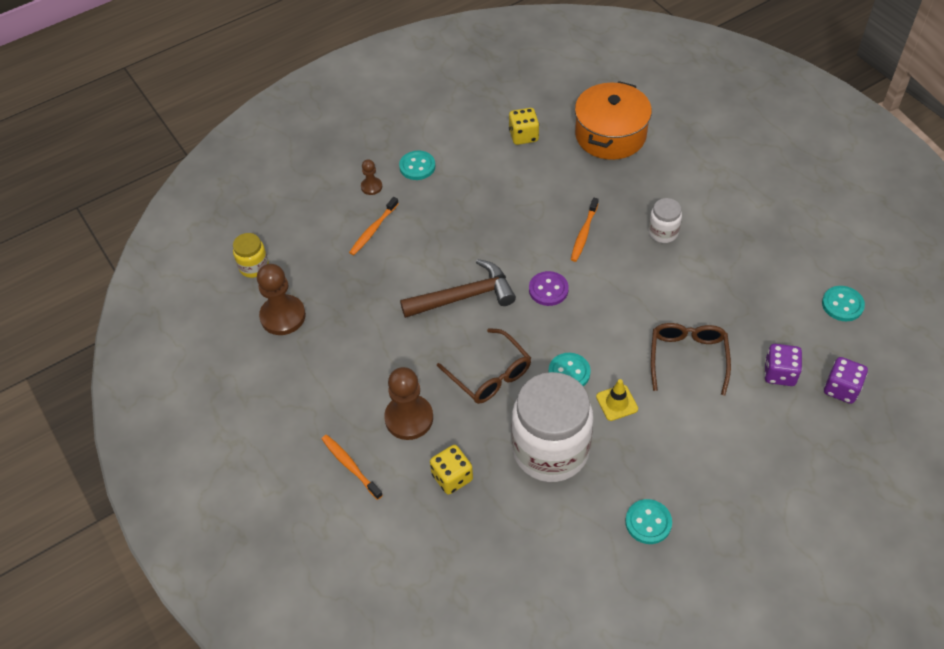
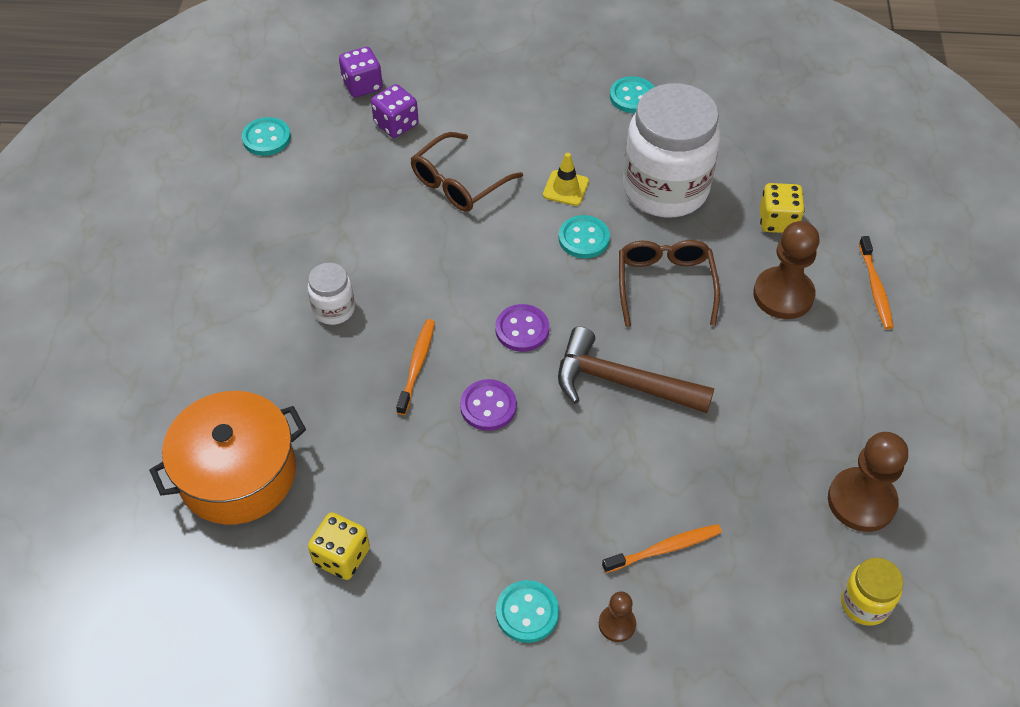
camera: 145 degrees left, 0 degrees up
(524, 238) = (488, 406): none -> purple button
(584, 233) = (417, 366): orange toothbrush -> orange toothbrush turned 45 degrees counterclockwise

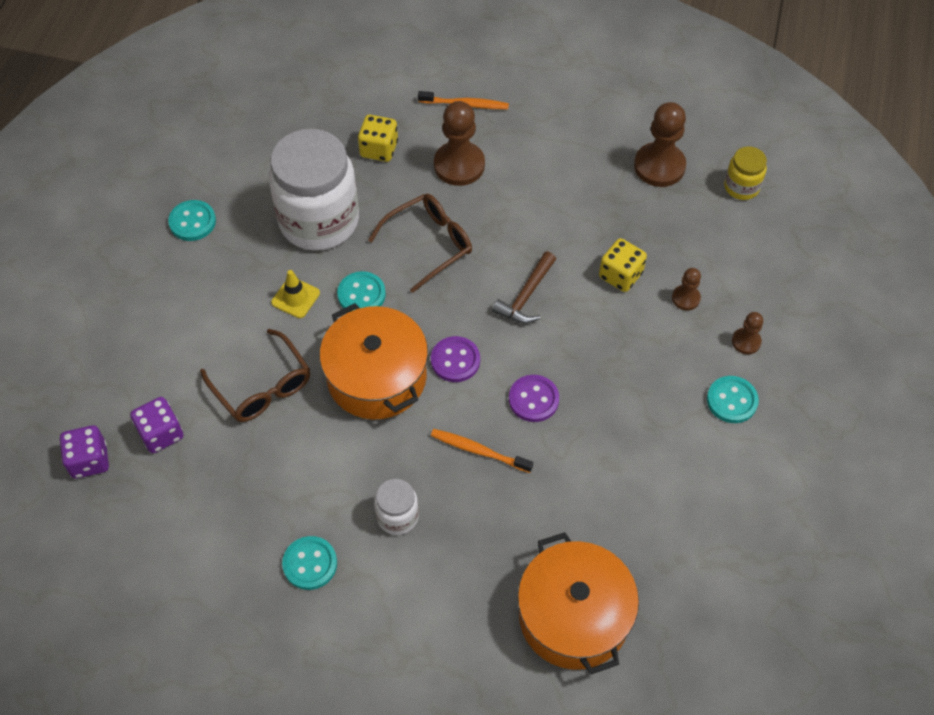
camera: 80 degrees left, 5 degrees up
(266, 138) = (139, 566): turquoise button -> turquoise button (310, 564)
(342, 556) = (668, 533): yellow dice -> yellow dice (620, 275)
(488, 267) = (377, 377): none -> orange pot
(621, 382) = (526, 296): brown hammer -> brown hammer, size x0.65
(664, 549) = (685, 298): orange toothbrush -> brown pawn
(665, 284) = (429, 244): brown glasses -> brown glasses turned 135 degrees clockwise

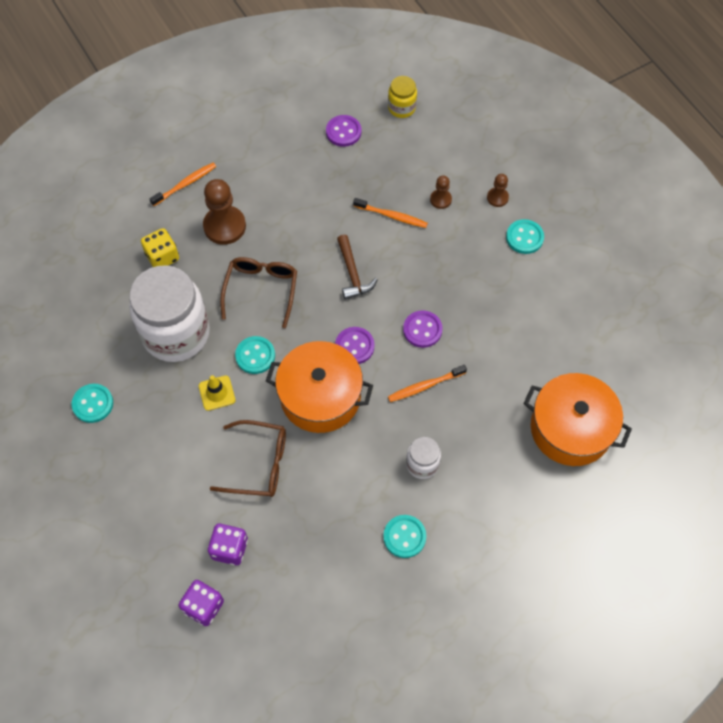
camera: 45 degrees left, 5 degrees up
(620, 275) = (391, 216): yellow dice -> orange toothbrush
(659, 166) = (343, 132): brown pawn -> purple button

